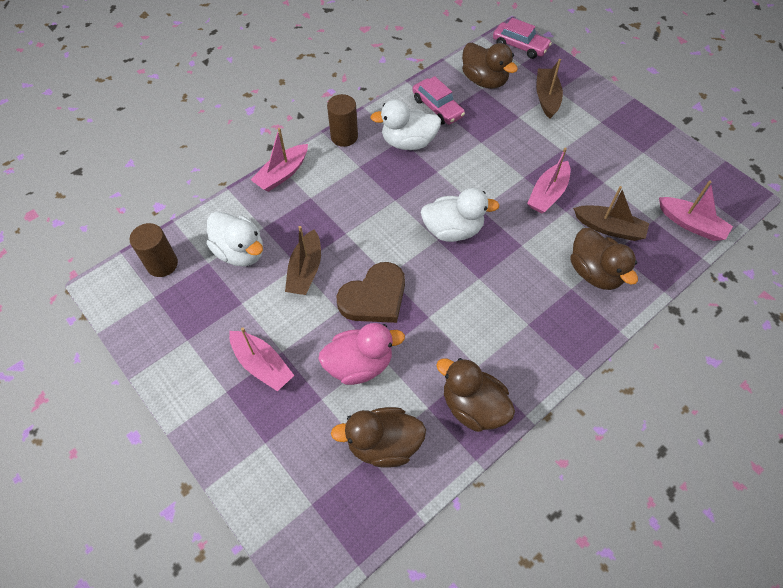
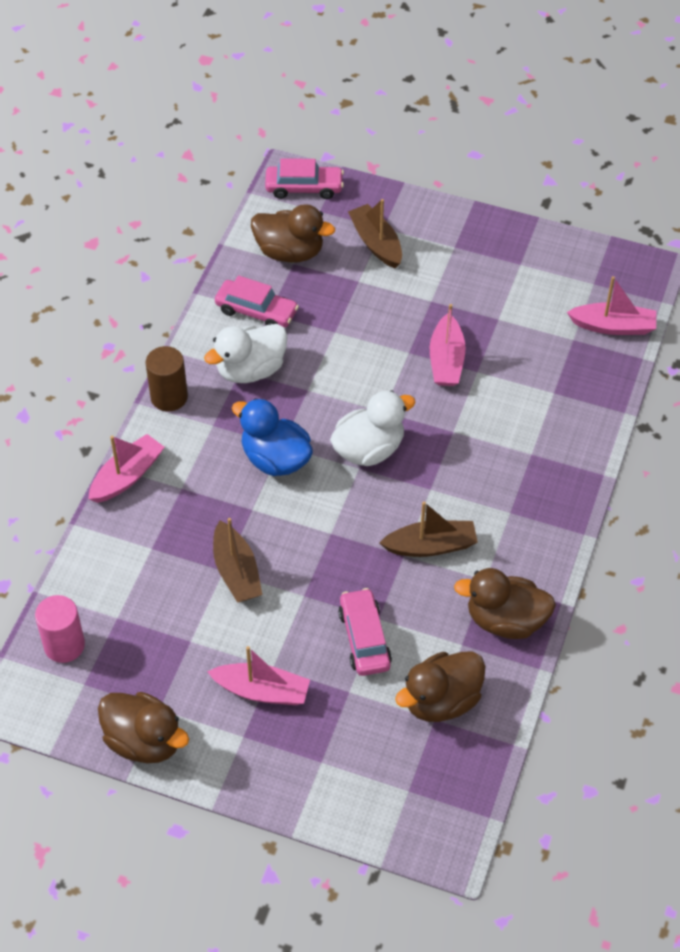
camera: 30 degrees left, 5 degrees down
(162, 264) = (64, 645): brown cylinder -> pink cylinder
(240, 252) = (146, 587): white duck -> none
(282, 174) = (127, 476): pink boat -> pink boat turned 150 degrees counterclockwise
(359, 364) = (364, 638): pink duck -> pink car
(374, 297) = (333, 563): brown heart -> none
(384, 207) = (275, 459): none -> blue duck
(594, 272) = (545, 425): brown duck -> brown duck (144, 741)
(609, 228) = (533, 369): brown boat -> brown boat (431, 546)

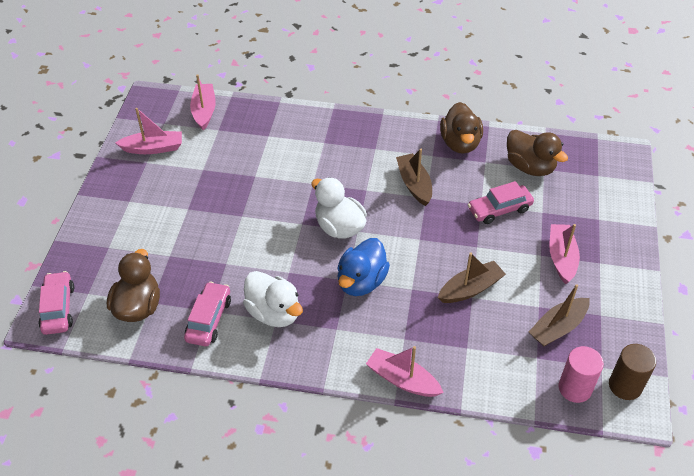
camera: 100 degrees left, 5 degrees down
(144, 741) = (629, 318): brown duck -> none
(169, 397) = (313, 366): brown cylinder -> brown cylinder (625, 386)
(376, 243) = (126, 249): brown boat -> brown boat (558, 327)
(446, 360) = (247, 193): pink boat -> pink boat (153, 148)

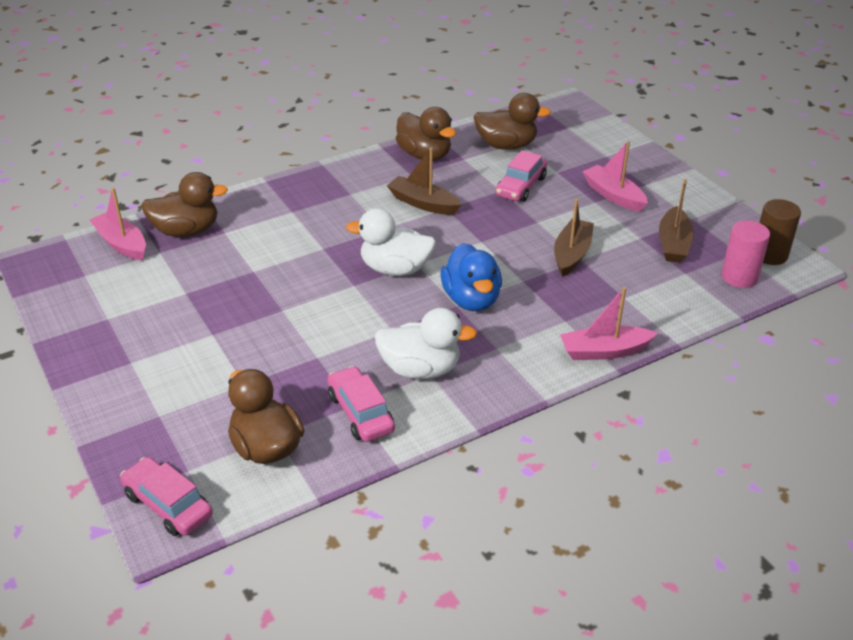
camera: 40 degrees left, 10 degrees down
(153, 148) = (100, 302): pink boat -> none
(248, 122) = (186, 231): none -> brown duck

